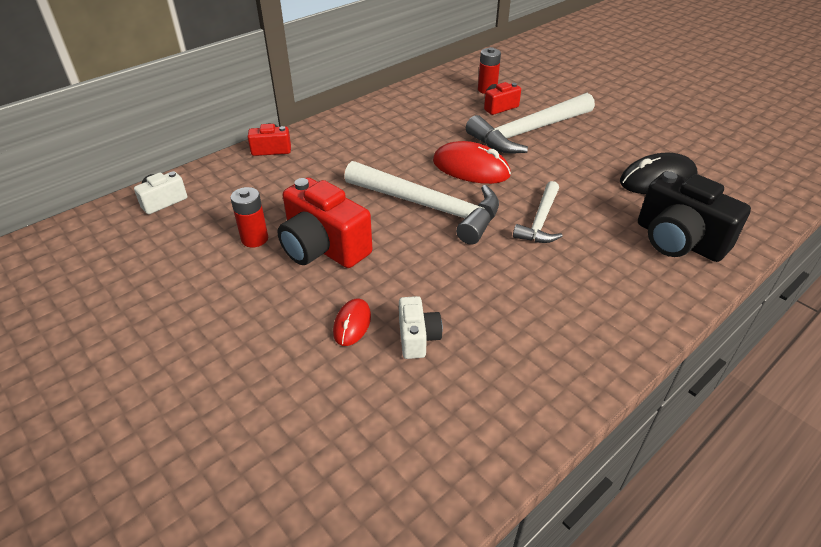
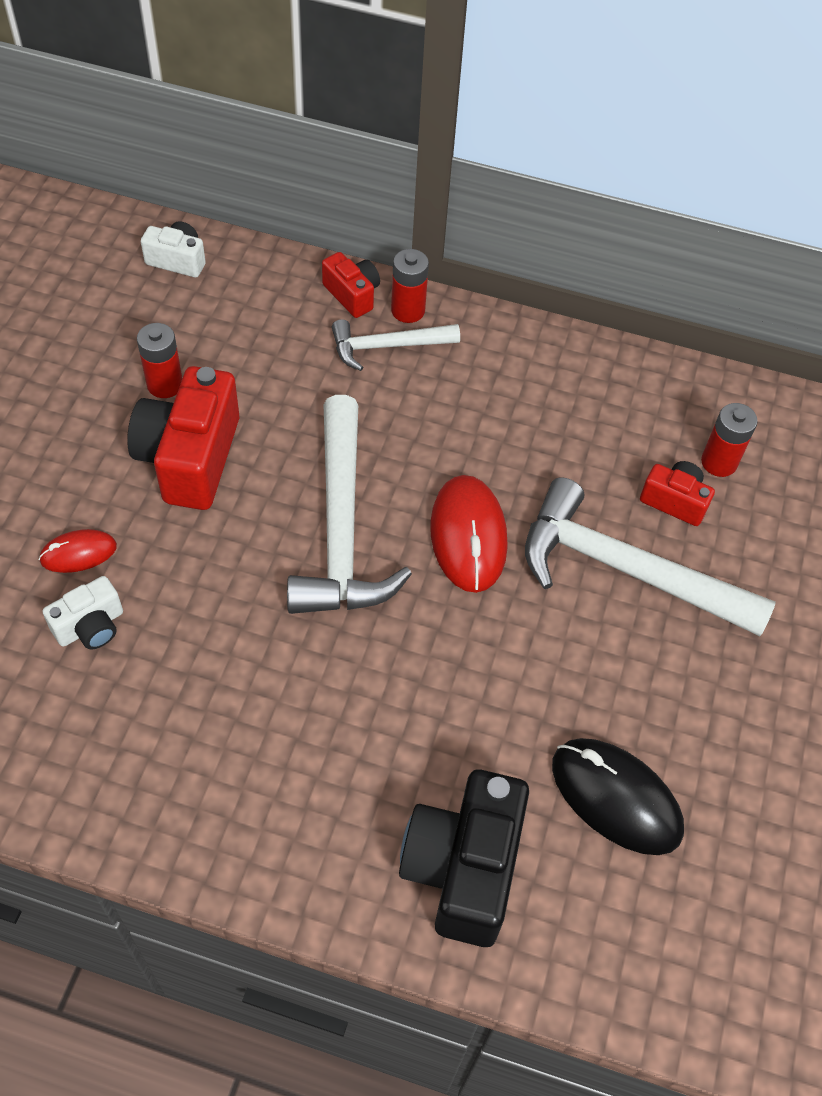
camera: 55 degrees right, 15 degrees up
(304, 136) = (408, 310): none -> red battery
(540, 221) = (396, 671): white hammer -> white hammer (387, 346)

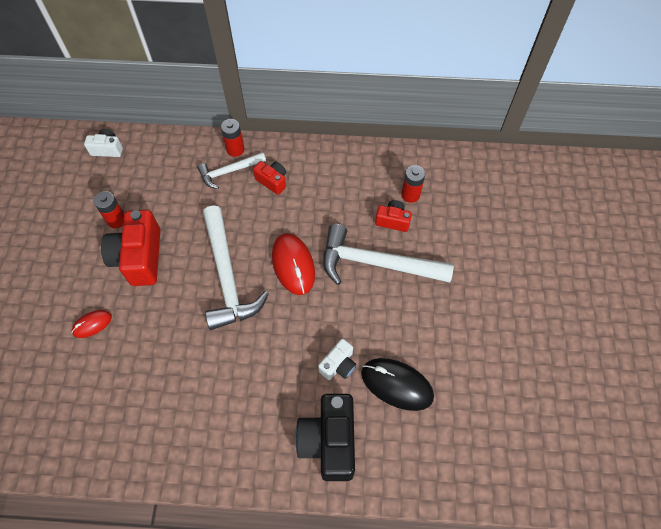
camera: 10 degrees left, 5 degrees up
(90, 626) = (108, 363): white camera -> white camera (338, 365)
(352, 295) = (204, 147): red camera -> red camera (272, 181)

